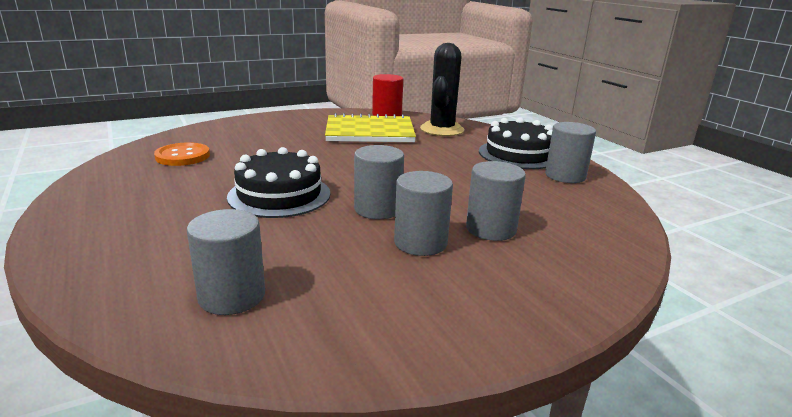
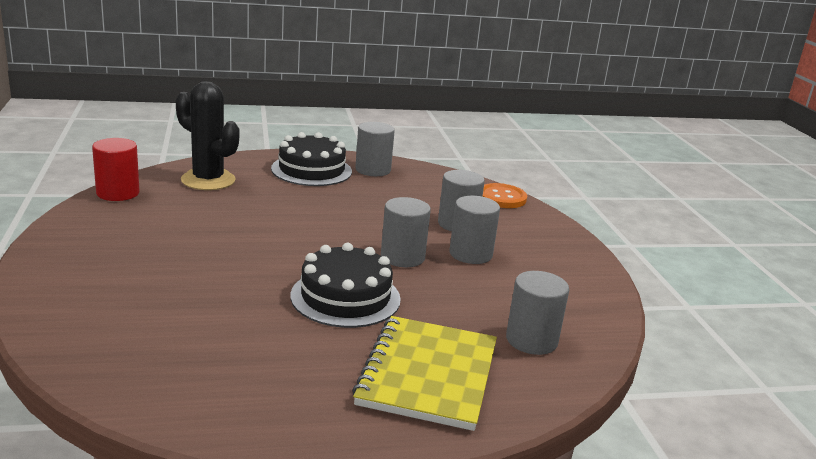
camera: 75 degrees left, 0 degrees up
(182, 156) = (170, 347): orange button -> orange button (502, 198)
(369, 132) = (180, 217): yellow notebook -> yellow notebook (428, 374)

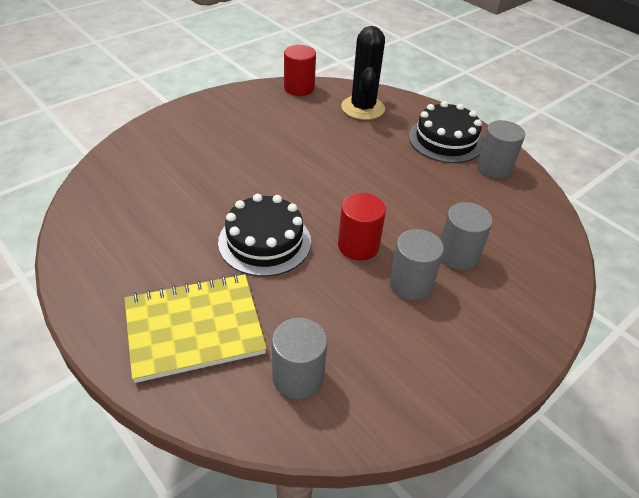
camera: 60 degrees right, 20 degrees up
(402, 257) = (358, 246): grey cylinder -> red cylinder
(502, 198) = (554, 264): orange button -> none

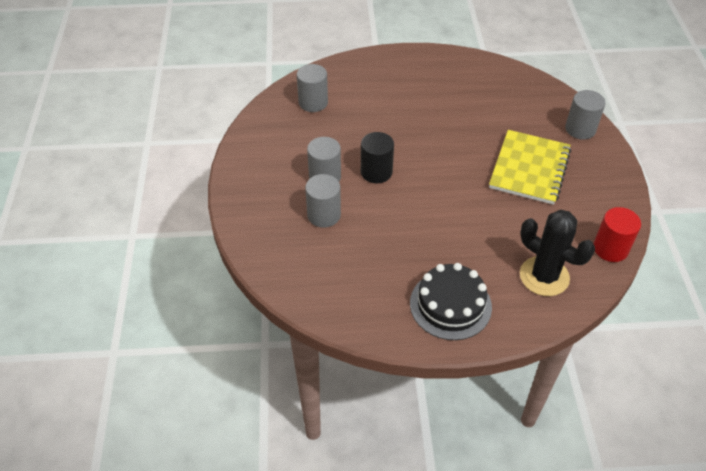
camera: 130 degrees right, 5 degrees up
(194, 328) = (376, 82): yellow notebook -> yellow notebook (529, 169)
(264, 241) = (417, 133): black cake -> none
(358, 246) = (376, 172): red cylinder -> black cylinder
(494, 168) = (387, 310): grey cylinder -> grey cylinder (580, 129)

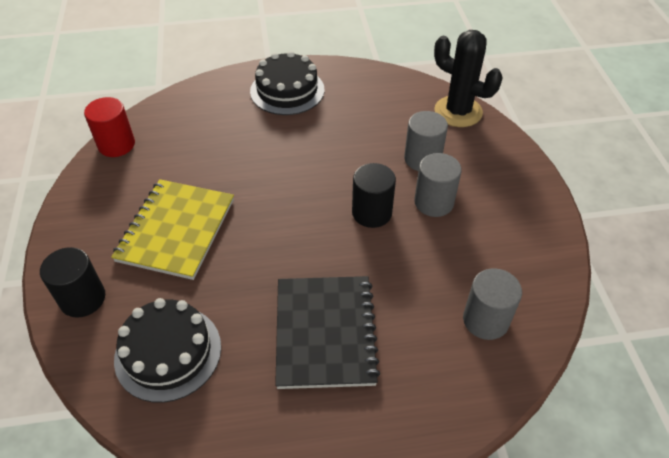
camera: 175 degrees right, 0 degrees up
(416, 102) = (325, 333): none -> black notebook
(513, 99) = (168, 352): none -> black cake
(544, 276) = (194, 117): black cactus -> black cactus (458, 112)
(580, 129) = (83, 299): grey cylinder -> black cylinder

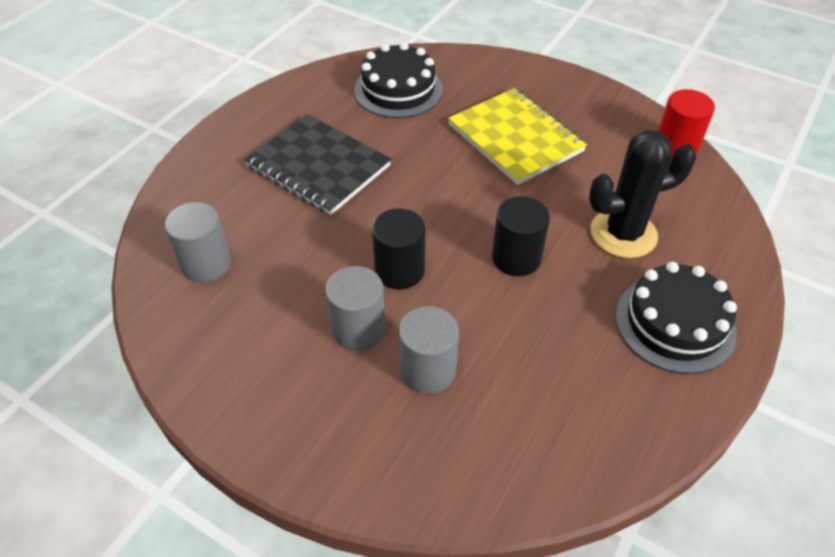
camera: 130 degrees right, 0 degrees up
(83, 299) = (492, 71): black cylinder -> black cylinder (516, 258)
(458, 112) = (473, 485): black cactus -> black cactus (623, 234)

